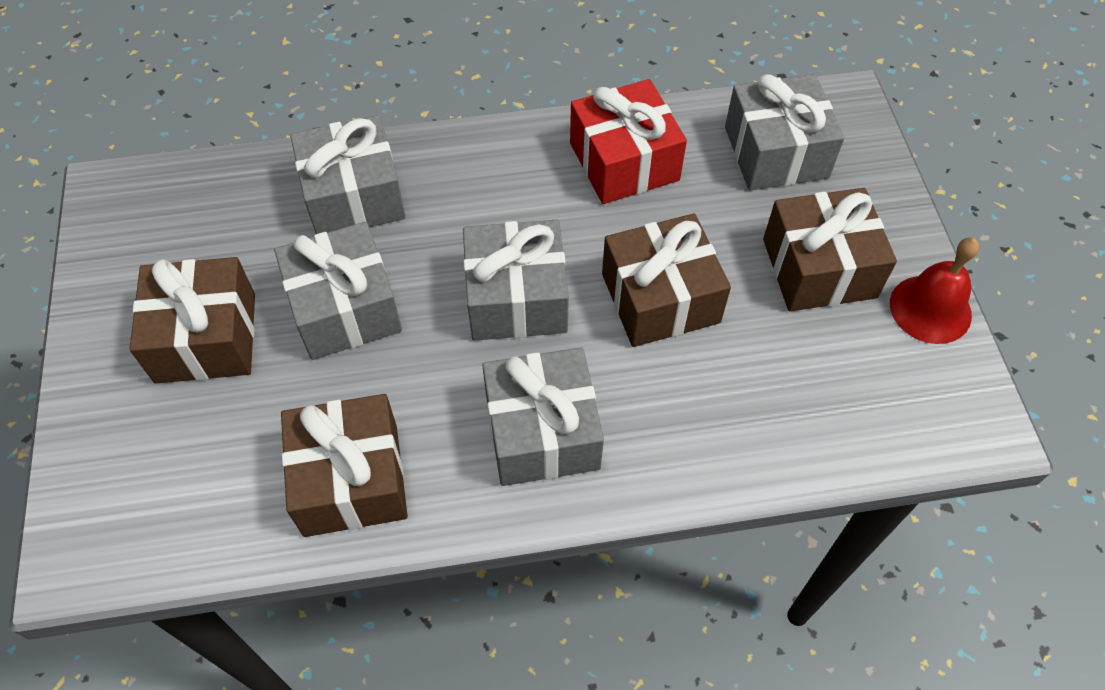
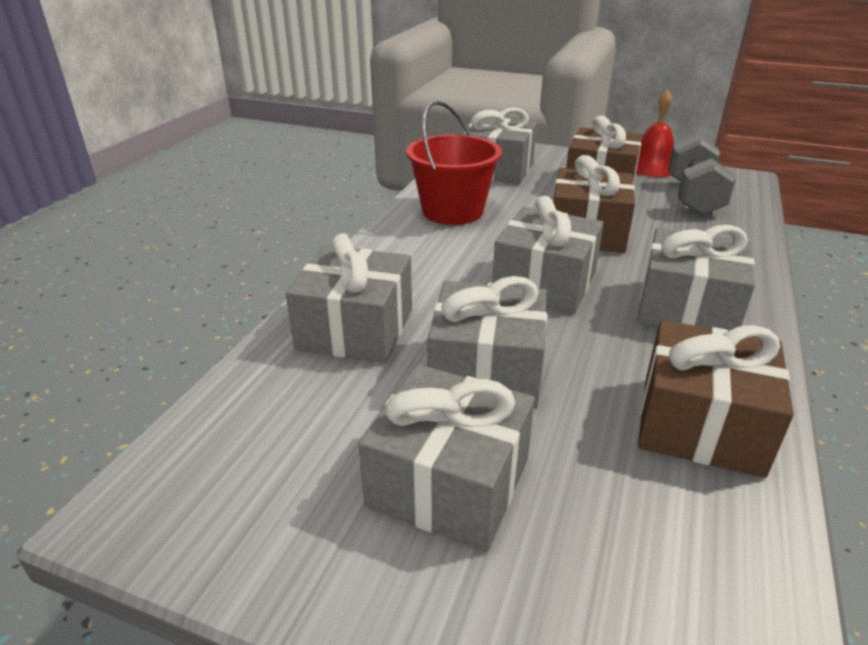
camera: 60 degrees left, 25 degrees down
(206, 337) = (449, 482): brown gift -> grey gift
(624, 161) = (452, 211): red gift -> red bucket
(853, 380) = (693, 197): none -> grey dumbbell

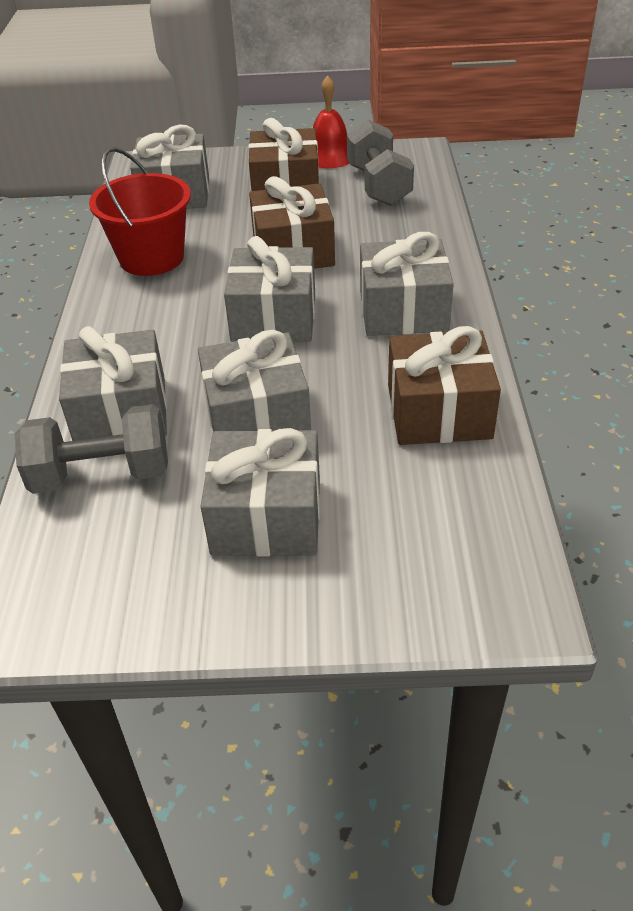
camera: 20 degrees left, 10 degrees up
(303, 382) = (101, 474): none -> grey dumbbell

